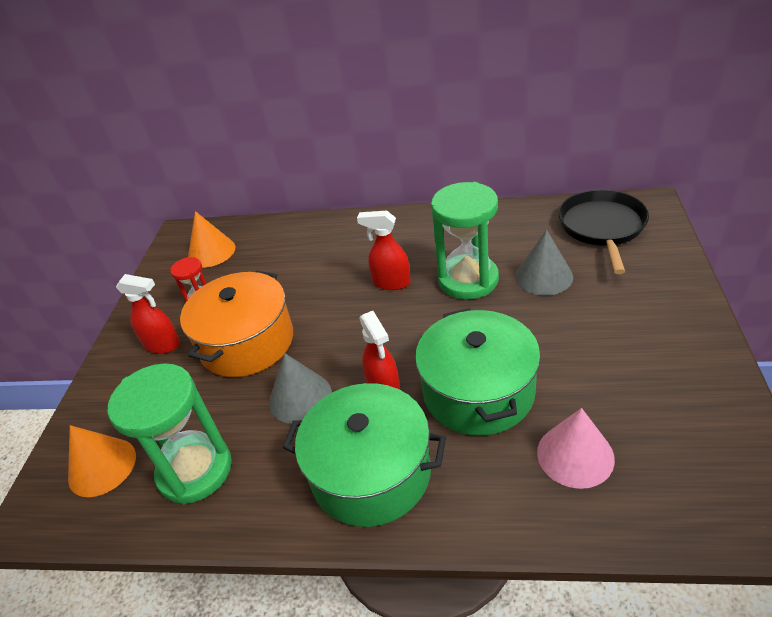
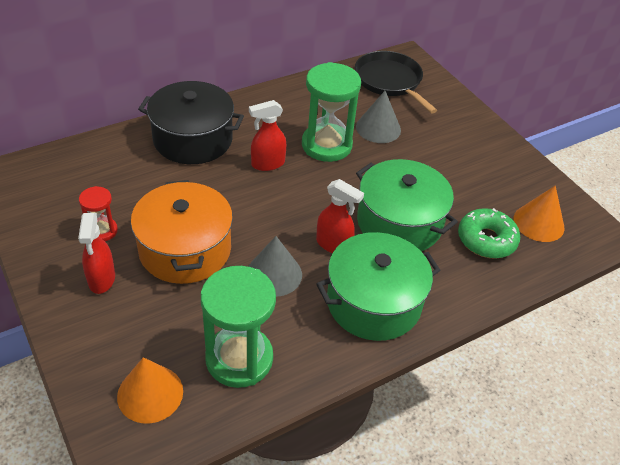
camera: 45 degrees left, 5 degrees up
(163, 345) = (101, 279): red spray bottle -> red spray bottle turned 105 degrees clockwise
(211, 252) = (63, 182): orange cone -> orange cone (538, 223)
(344, 241) = (193, 139): none -> black pot
(575, 455) = (486, 240): pink cone -> green donut

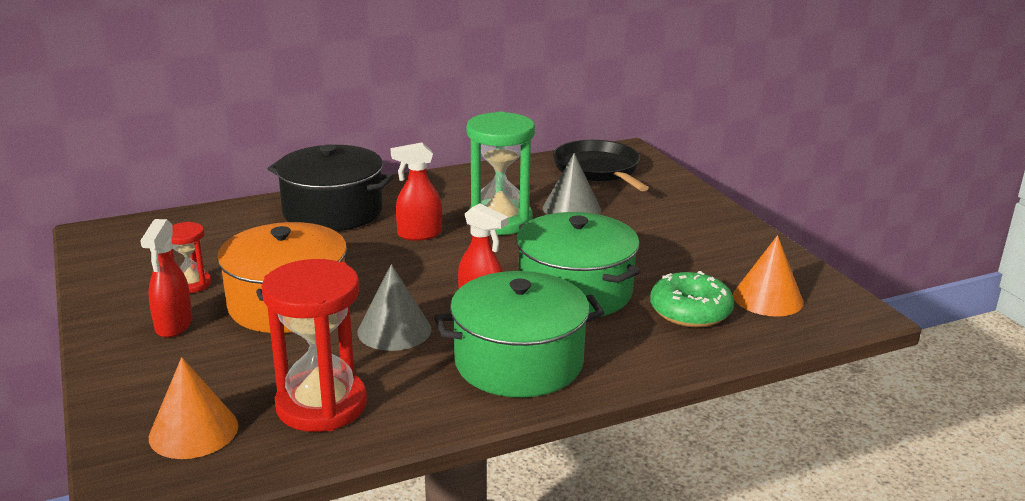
camera: 10 degrees right, 20 degrees down
(239, 359) = (321, 405): green hourglass -> red hourglass

